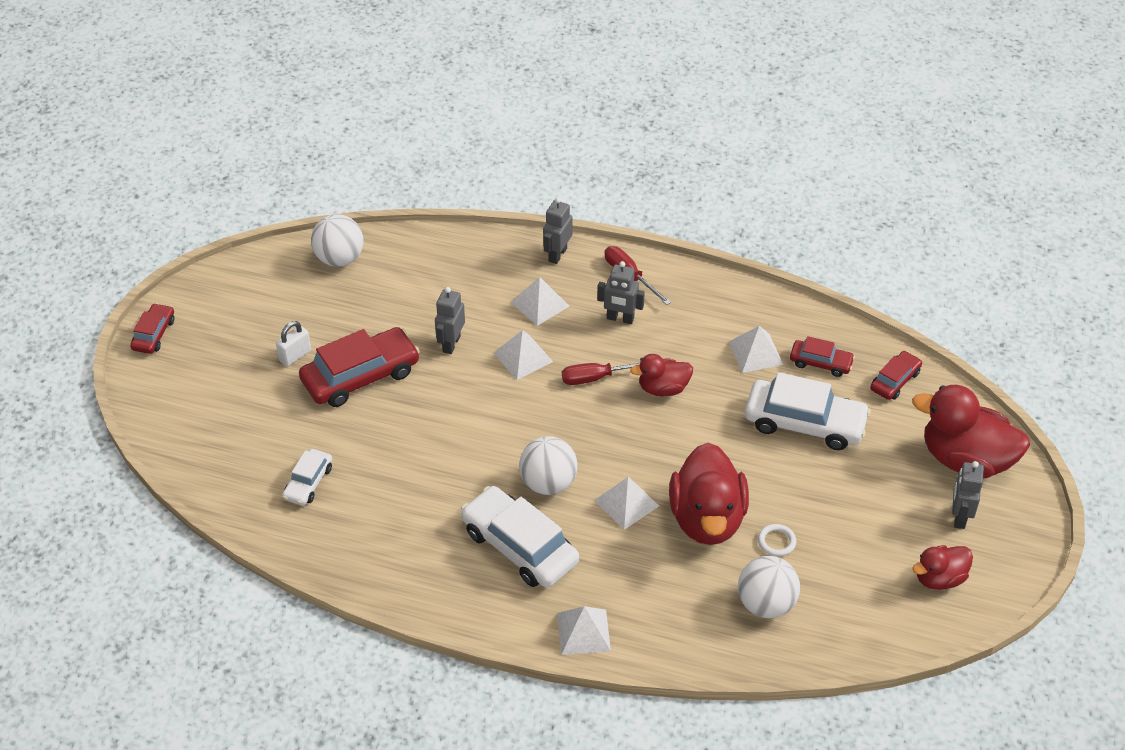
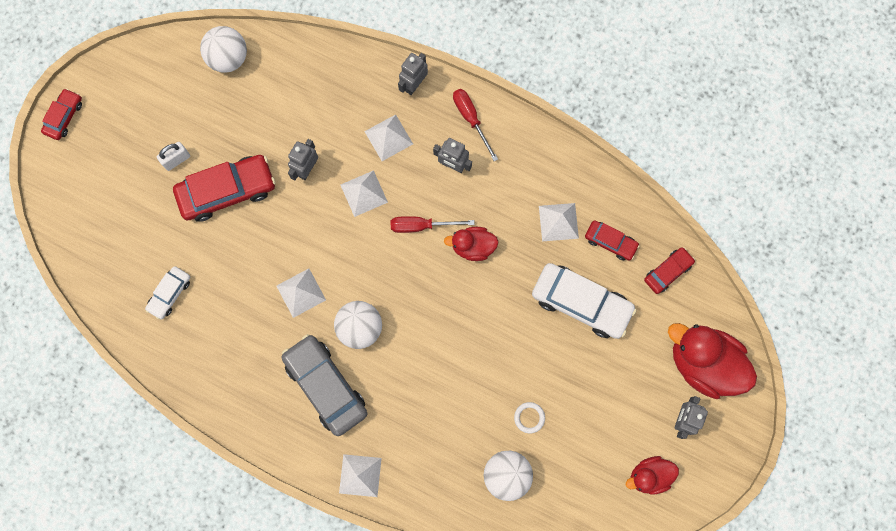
camera: 10 degrees right, 30 degrees up
(520, 546) = (326, 386): white car -> grey car
(626, 503) = (418, 358): white pyramid -> white pyramid (301, 292)
(707, 519) = (479, 385): red duck -> none

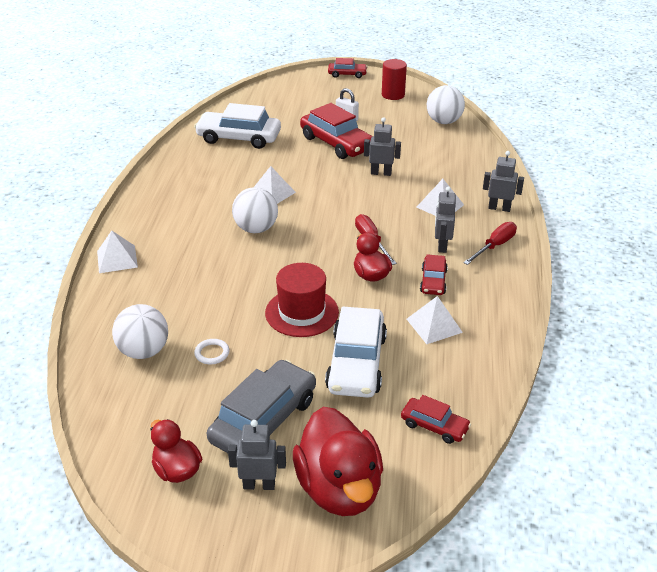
camera: 70 degrees right, 40 degrees down
(141, 85) = (393, 95): none -> red cylinder
(170, 294) = (239, 138): white car -> white car, size x1.87
(326, 386) = (194, 223): grey car -> grey car (264, 420)
(364, 193) = (380, 204): white pyramid -> none
(503, 325) = (302, 312): none -> red hat
(610, 242) = (438, 369): red car -> red car (433, 281)
(703, 363) = (339, 489): red duck -> red duck turned 150 degrees clockwise

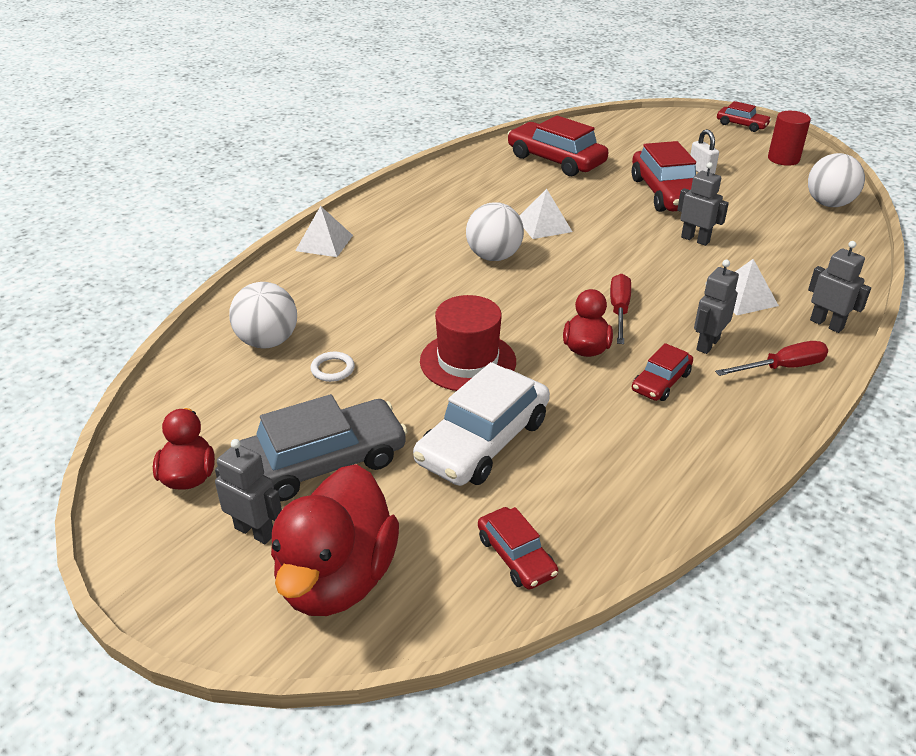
camera: 30 degrees right, 0 degrees up
(239, 138) = (556, 160): white car -> red car
(434, 325) = (618, 434): white pyramid -> none

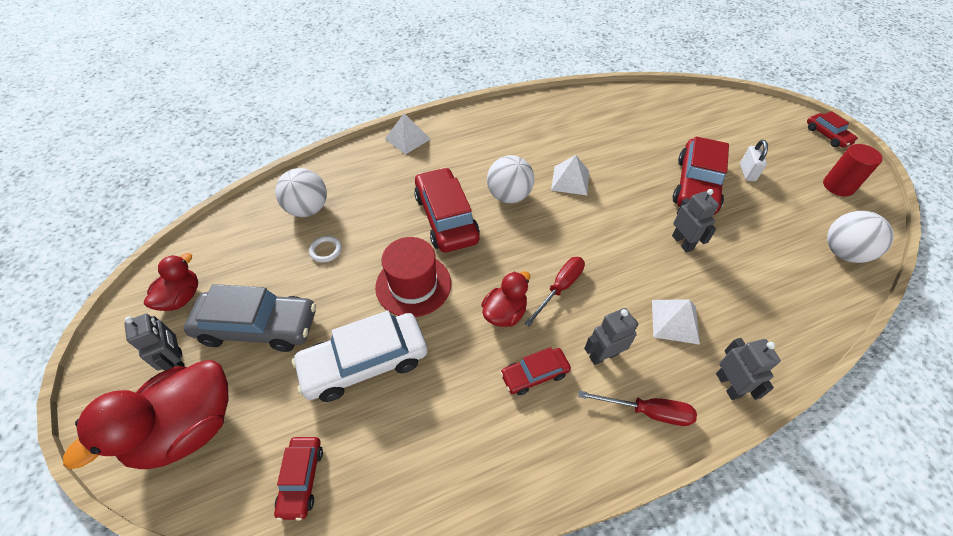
camera: 30 degrees right, 15 degrees up
(556, 160) = (631, 120): red car -> red car (446, 218)

